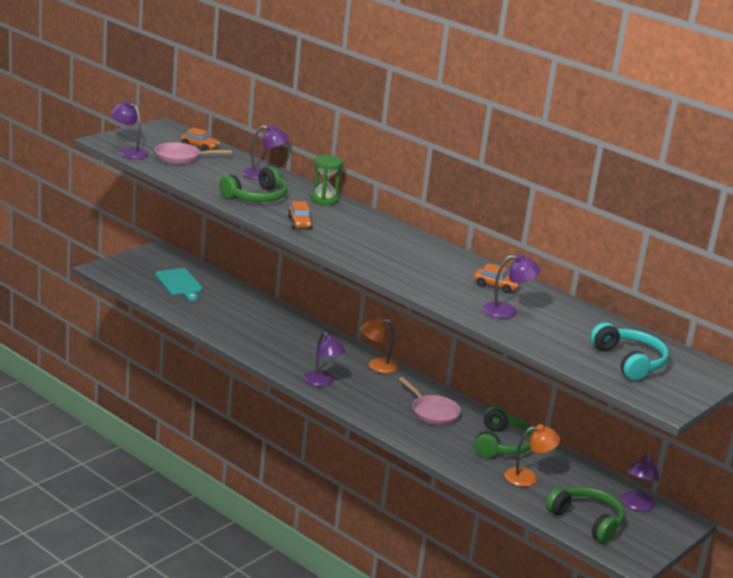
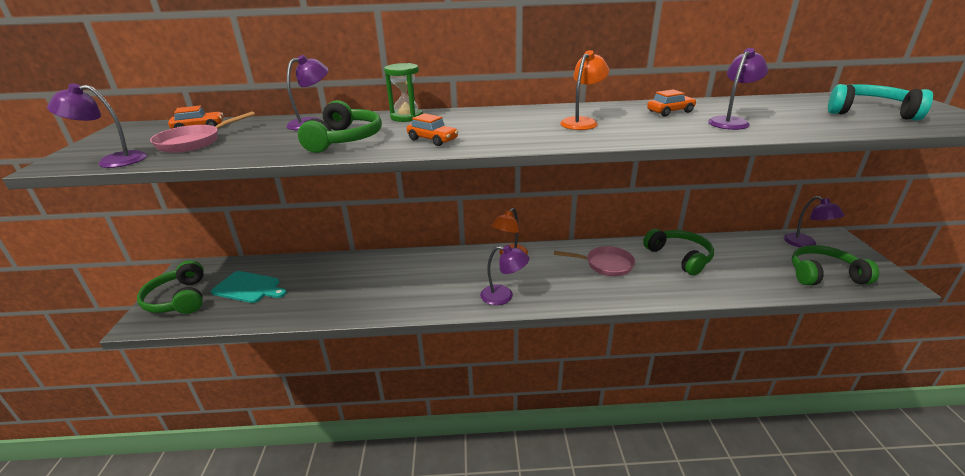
camera: 40 degrees left, 5 degrees up
(134, 267) = (179, 299): none -> green headphones
(528, 477) = (739, 269): orange lamp -> orange lamp (582, 122)

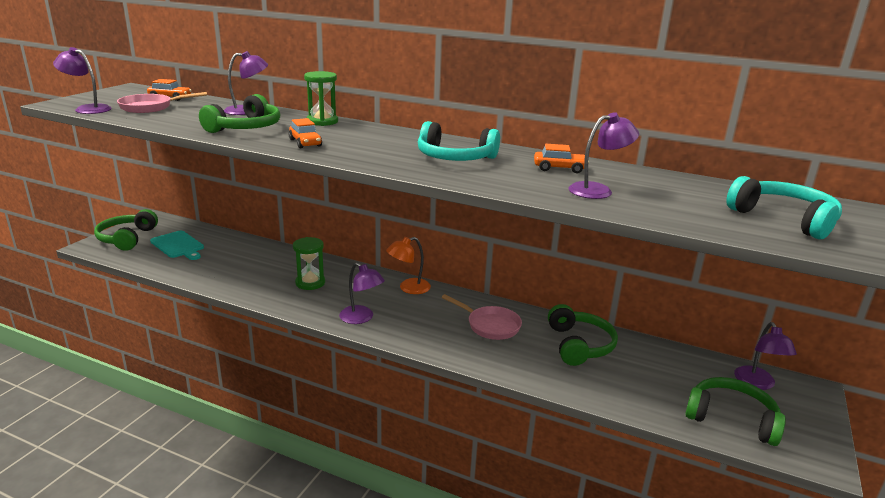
camera: 25 degrees right, 5 degrees down
(423, 280) = (310, 283): none -> green hourglass
(582, 122) = (455, 158): orange lamp -> turquoise headphones

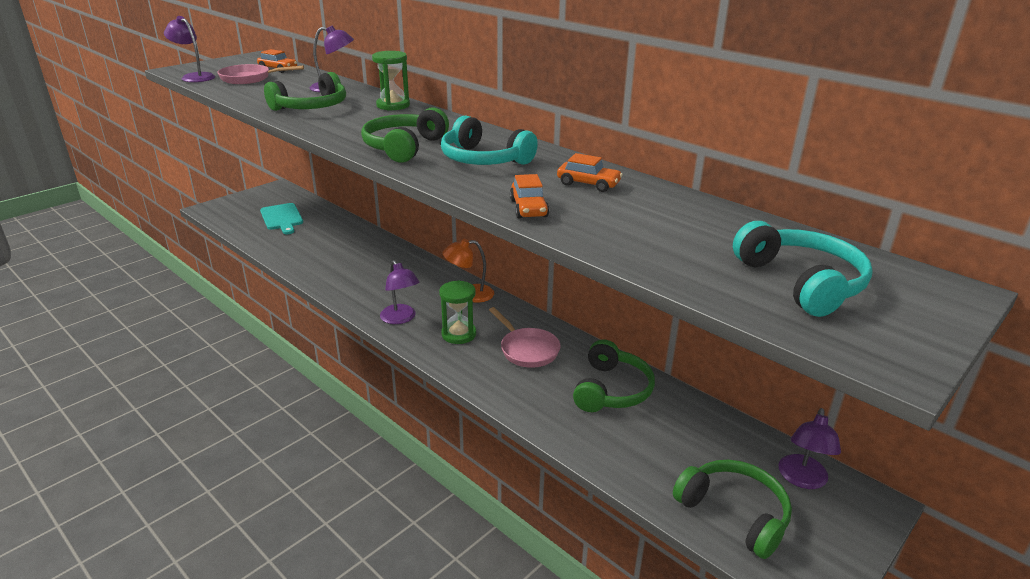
camera: 20 degrees right, 5 degrees up
(127, 238) = (243, 205): green headphones -> green headphones (404, 147)
(305, 143) = (349, 128): orange car -> orange car (528, 208)
(310, 283) = (376, 273): green hourglass -> green hourglass (458, 334)
(598, 190) = (602, 216): purple lamp -> none

